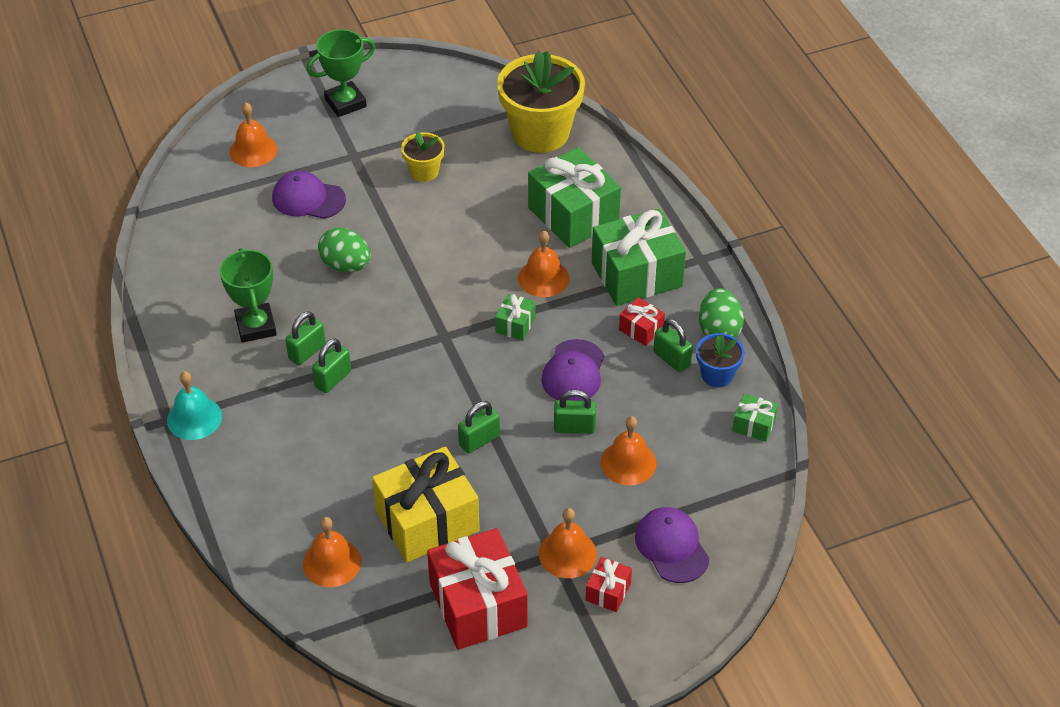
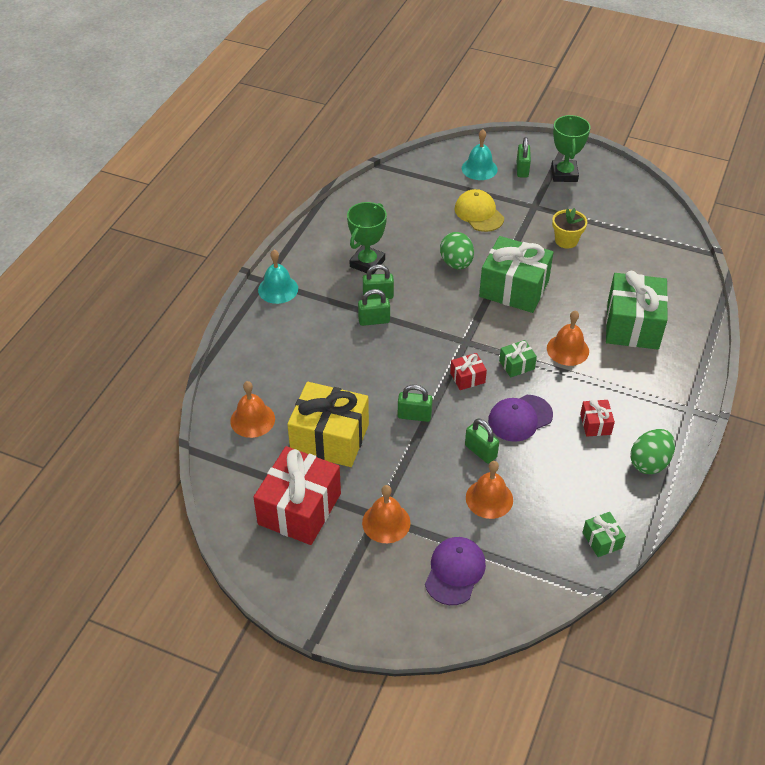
camera: 45 degrees right, 0 degrees up
(253, 150) = (479, 168): orange bell -> turquoise bell
(308, 199) = (479, 213): purple cap -> yellow cap
(345, 103) = (564, 174): green trophy -> green trophy turned 75 degrees clockwise
(540, 133) = (669, 263): yellow flower pot -> none
(608, 591) = (382, 565): red gift -> red gift (467, 378)
(636, 275) = (632, 389): green gift -> green gift (514, 289)
(672, 359) = (594, 457): green padlock -> green padlock (522, 170)
(717, 375) = (614, 489): blue flower pot -> none

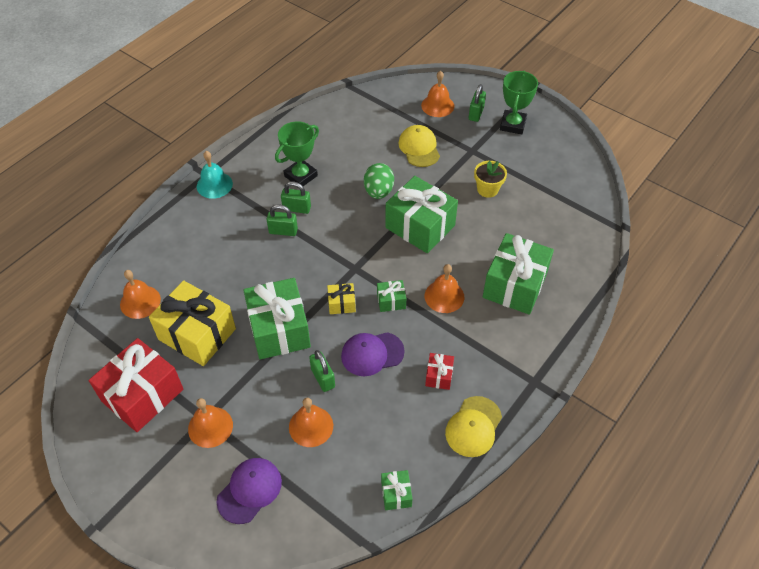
camera: 15 degrees right, 5 degrees up
(414, 415) = (279, 329): green padlock -> green gift
(467, 378) = (341, 304): red gift -> yellow gift
(479, 168) = (437, 105): turquoise bell -> orange bell
(649, 463) = (473, 426): green egg -> yellow cap

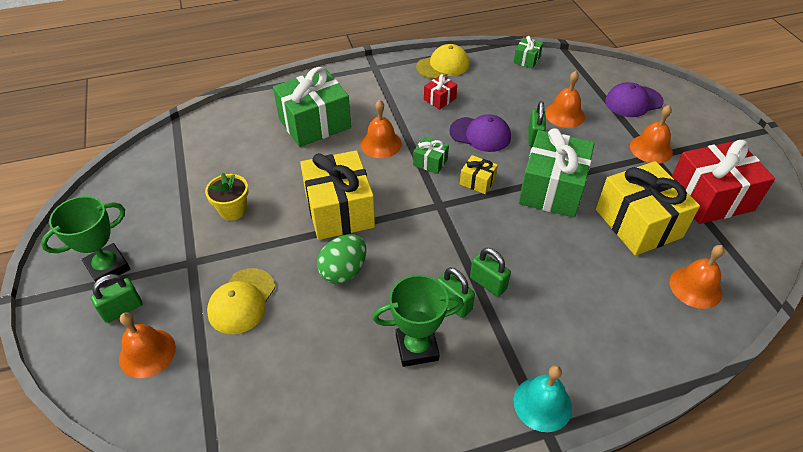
camera: 145 degrees left, 5 degrees down
(420, 226) = (339, 210): green gift -> yellow gift

